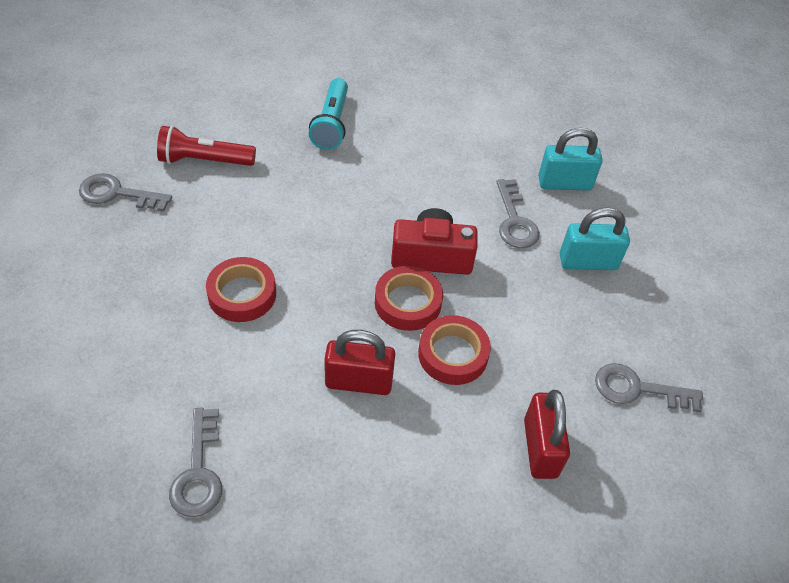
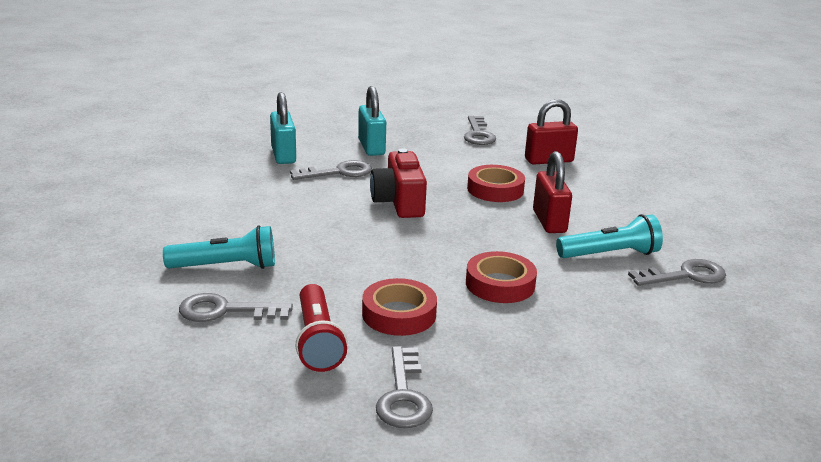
camera: 100 degrees left, 25 degrees down
(264, 119) = (226, 311): none -> grey key
(267, 414) = (610, 254): none -> turquoise flashlight
(408, 303) = (457, 209): red tape -> red tape (399, 314)

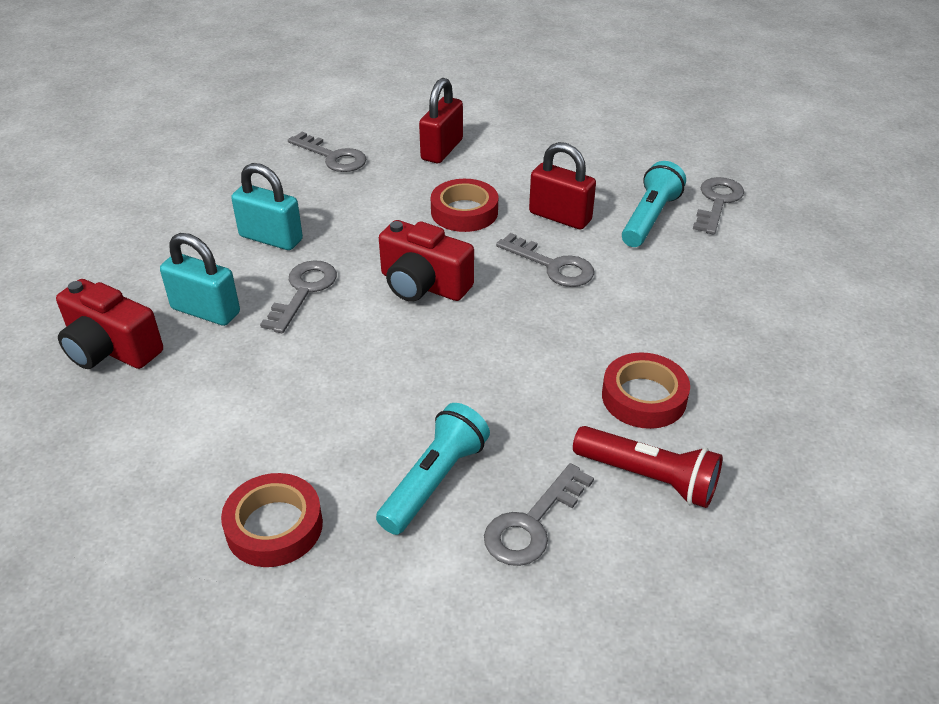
camera: 50 degrees left, 15 degrees up
(221, 146) = (111, 349): none -> red camera
(404, 395) = (781, 463): grey key -> grey key (552, 265)
(500, 284) = (644, 307): red tape -> red tape (274, 526)

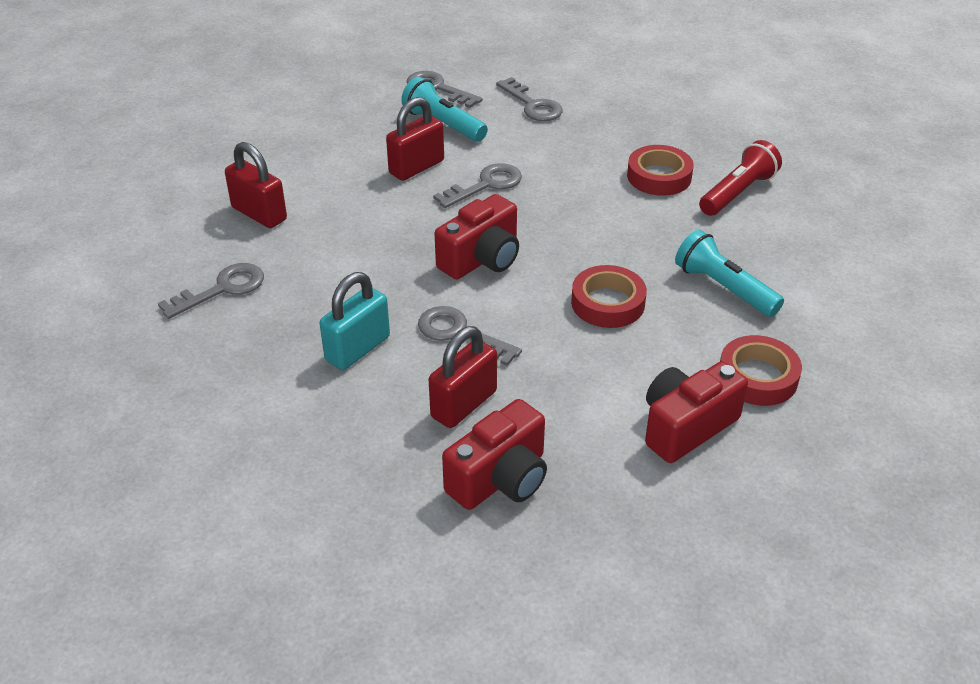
camera: 75 degrees left, 0 degrees up
(186, 470) = (686, 426): none -> red camera
(205, 311) = (464, 404): turquoise padlock -> red padlock
(464, 212) = (379, 218): red tape -> red tape (608, 303)
(532, 523) = (771, 249): grey key -> grey key (532, 105)

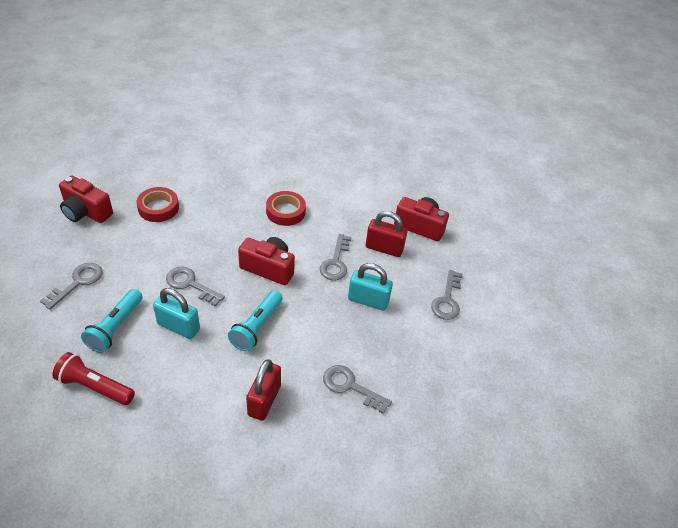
camera: 115 degrees left, 5 degrees up
(416, 167) = (178, 327): red padlock -> turquoise padlock
(438, 89) = (59, 346): grey key -> grey key (447, 299)
(686, 426) = (357, 176): red camera -> red camera (86, 212)
(724, 288) = (256, 174): turquoise flashlight -> turquoise flashlight (257, 327)
(738, 193) = (167, 176): red flashlight -> red flashlight (95, 387)
(757, 377) = (315, 159): red tape -> none

